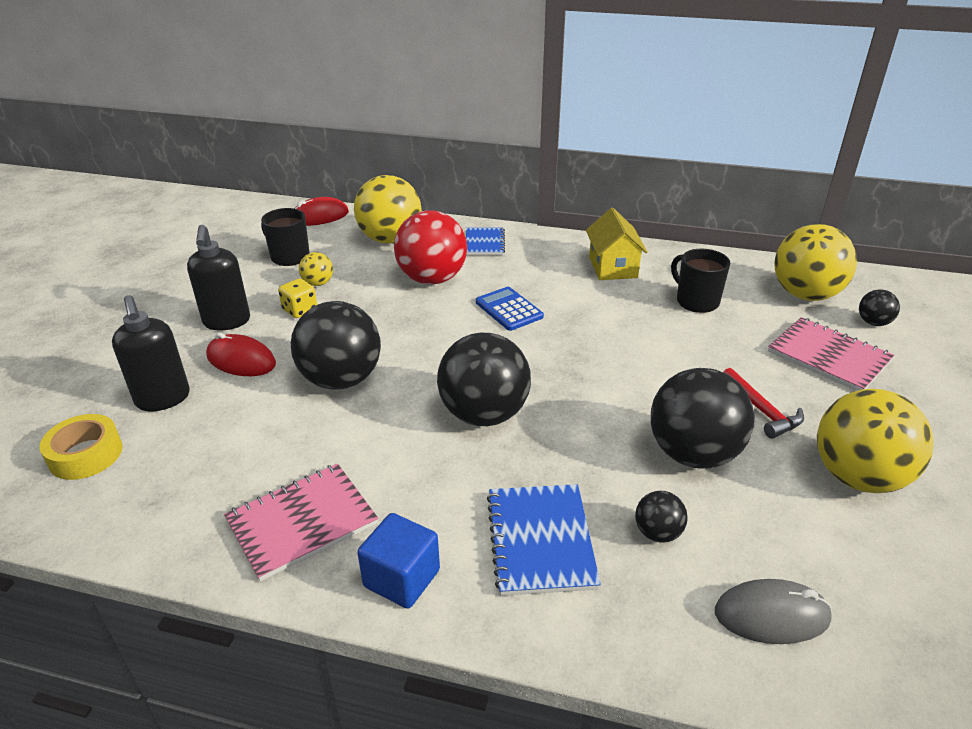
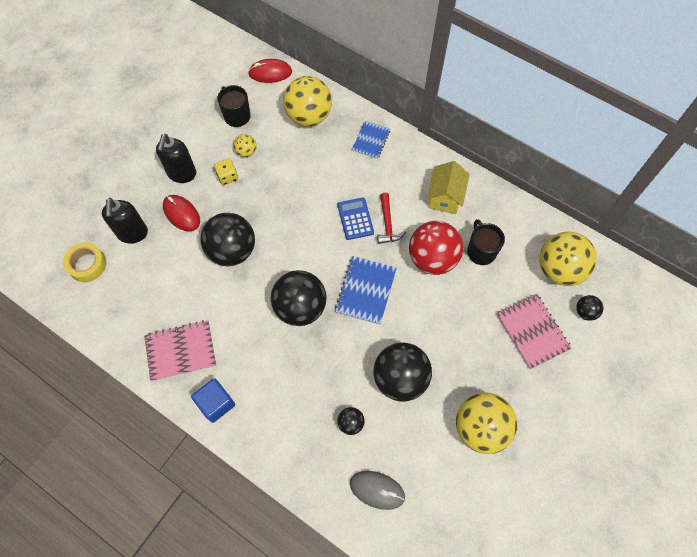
camera: 20 degrees right, 30 degrees up
(432, 279) = (320, 171): red ball -> red ball (432, 259)
(540, 540) = (290, 406): blue notebook -> blue notebook (366, 291)
(761, 410) = (459, 361): red hammer -> red hammer (387, 224)

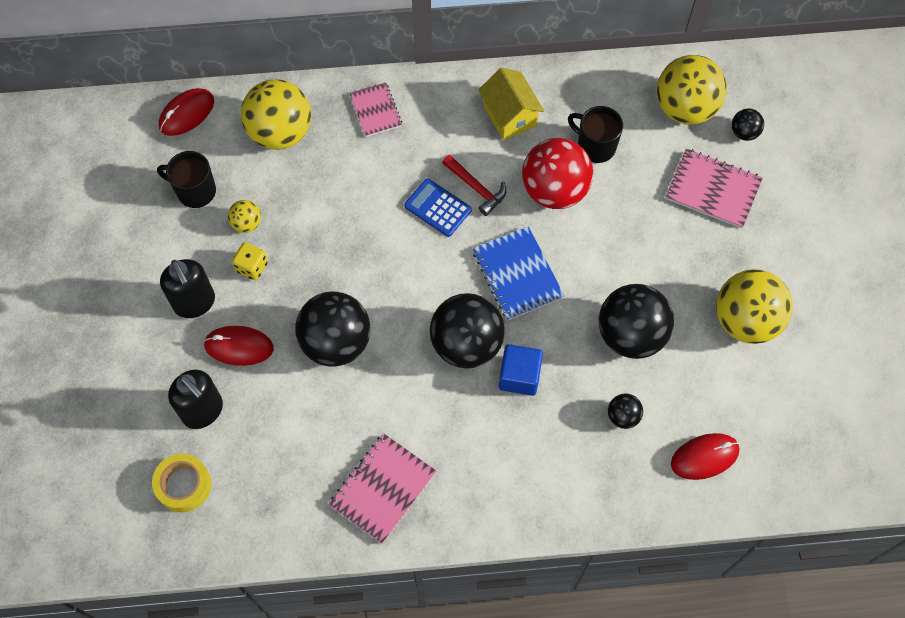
camera: 40 degrees left, 0 degrees up
(216, 403) = (472, 509): blue cube -> blue cube (519, 376)
(371, 140) = (376, 111): blue notebook -> pink notebook
(377, 490) = (704, 457): grey mouse -> red mouse

